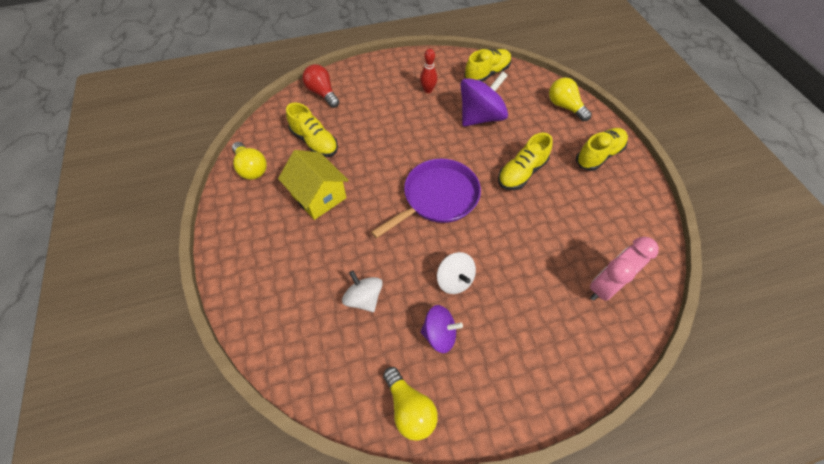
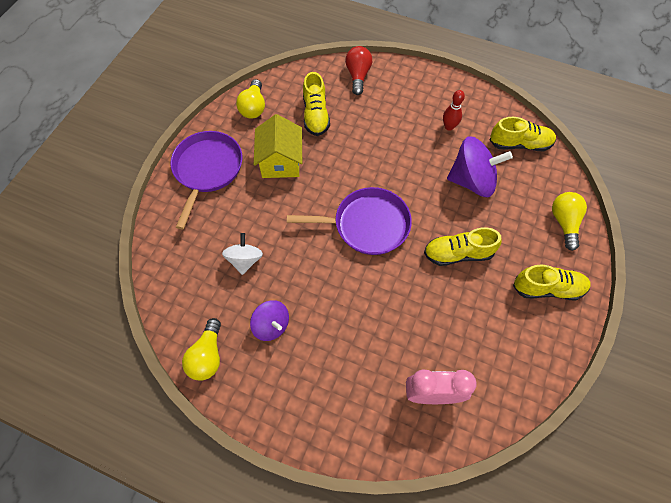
camera: 40 degrees right, 5 degrees up
(254, 246) = (207, 169): none -> purple pan
(454, 280) = (319, 297): white spinning top -> none

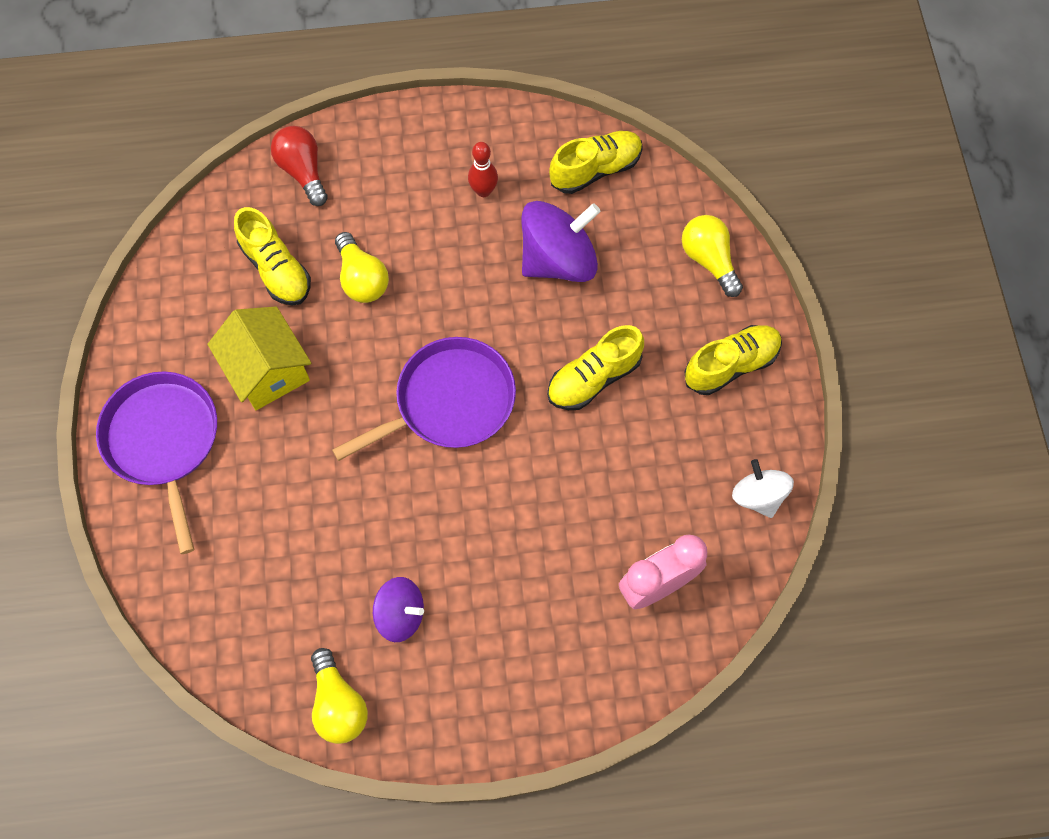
camera: 30 degrees left, 5 degrees up
(245, 260) = (307, 545): white spinning top -> white spinning top (758, 496)
(253, 107) = (171, 304): yellow light bulb -> yellow light bulb (362, 279)

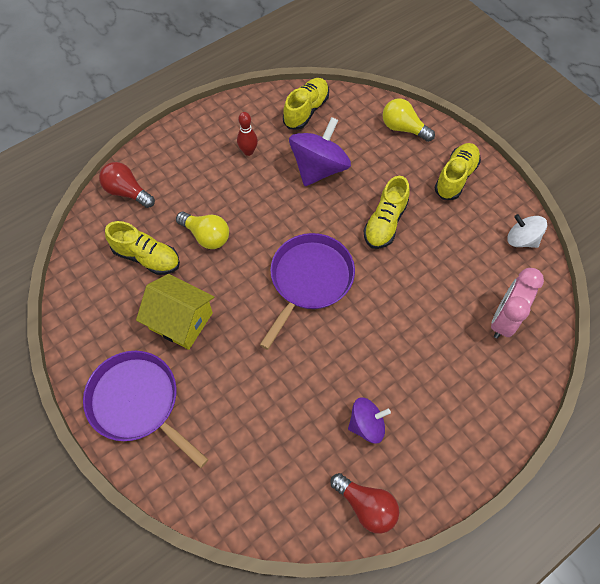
camera: 30 degrees left, 5 degrees down
(339, 704) = (366, 505): yellow light bulb -> red light bulb

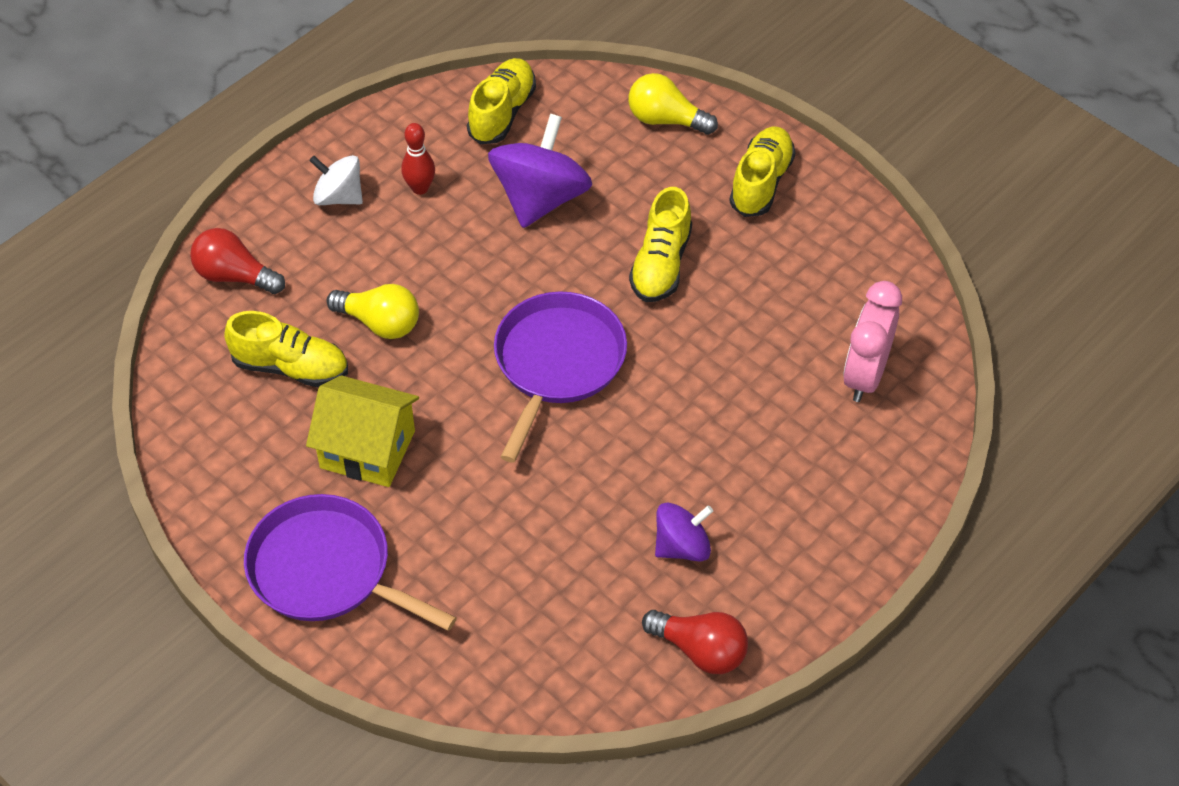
camera: 10 degrees left, 10 degrees down
(521, 239) = (877, 259): white spinning top -> white spinning top (339, 197)

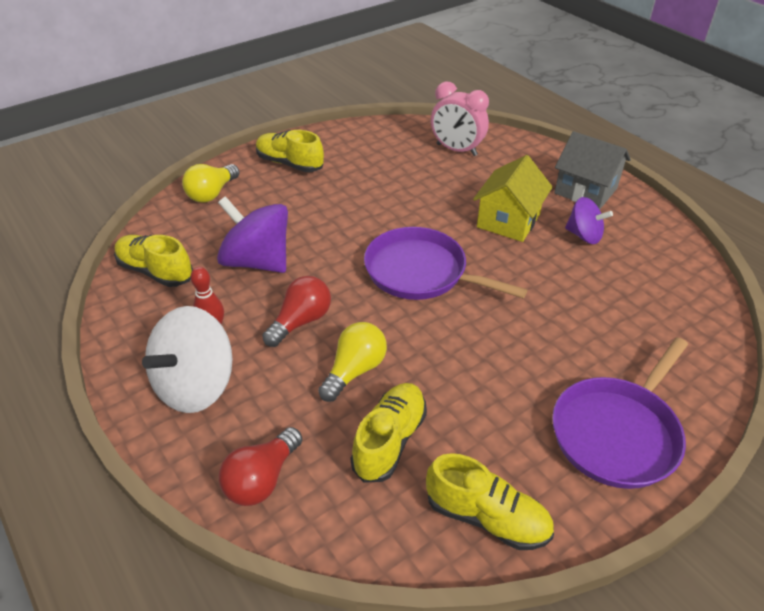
camera: 80 degrees left, 10 degrees down
(339, 197) = (195, 385): white spinning top -> white spinning top, size x1.70
(367, 449) = (490, 392): yellow house -> yellow house (508, 221)
(661, 264) = (344, 213): yellow shoe -> yellow shoe (487, 517)
(682, 546) = (584, 235): purple spinning top -> purple spinning top turned 135 degrees clockwise
(700, 650) = (664, 239): red light bulb -> red light bulb (301, 321)
(800, 552) = (585, 191): none -> grey house

